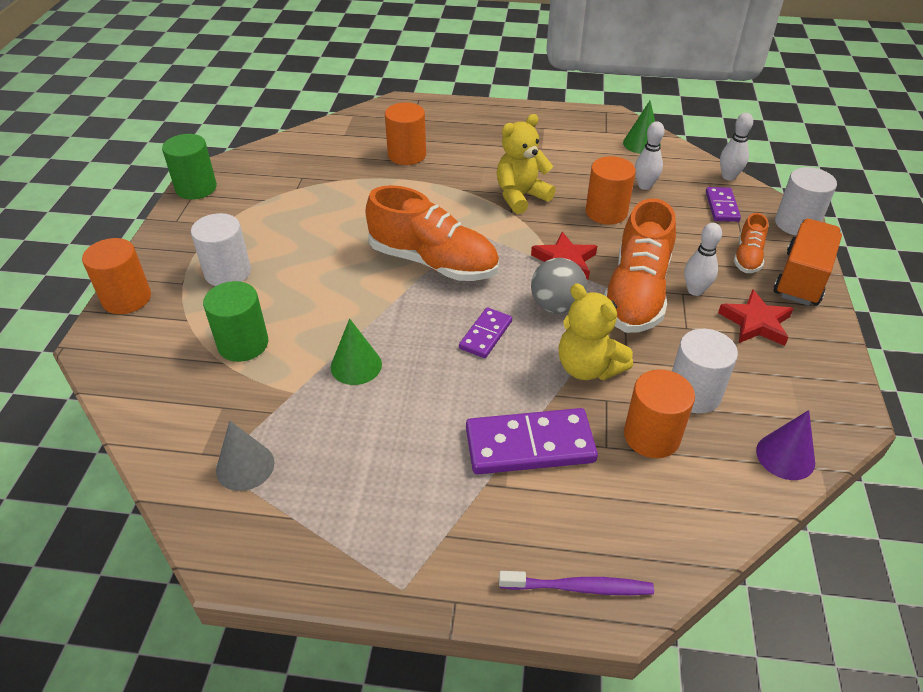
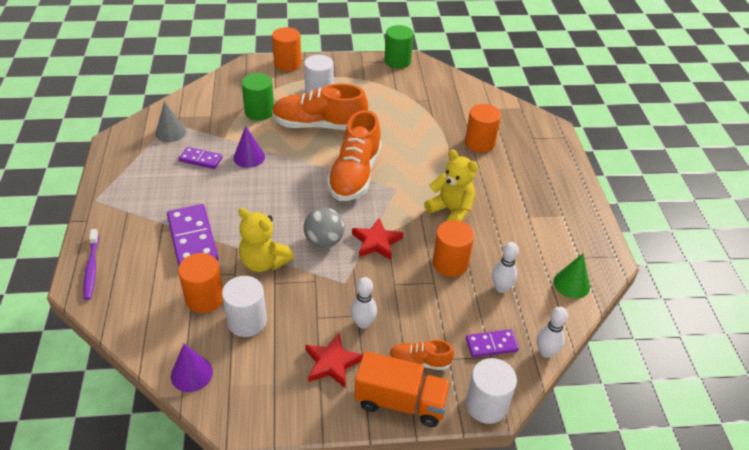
camera: 75 degrees right, 0 degrees up
(356, 365) = (249, 157): green cone -> purple cone
(486, 335) = (286, 209): purple domino -> purple domino (201, 159)
(588, 367) = (264, 262): yellow teddy bear -> yellow teddy bear turned 90 degrees counterclockwise
(636, 293) = (349, 286): orange shoe -> orange shoe (319, 125)

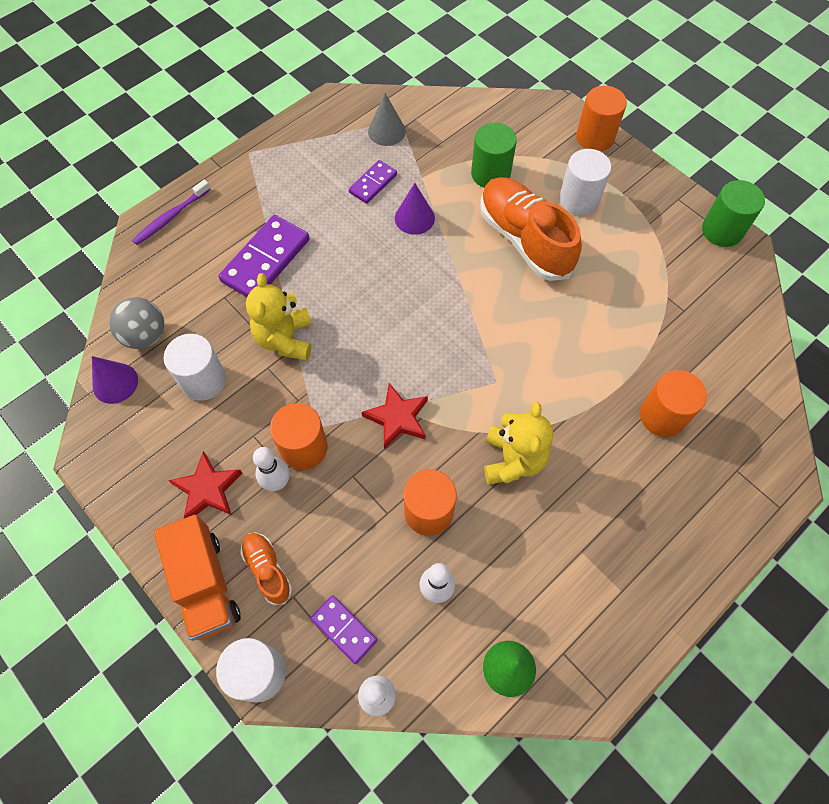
camera: 55 degrees right, 20 degrees up
(201, 159) = (373, 183): purple domino -> purple domino turned 60 degrees clockwise
(204, 298) = (204, 326): orange cylinder -> orange cylinder (304, 447)
(324, 241) = (356, 369): grey ball -> grey ball (145, 336)
(355, 175) = (479, 327): orange shoe -> none

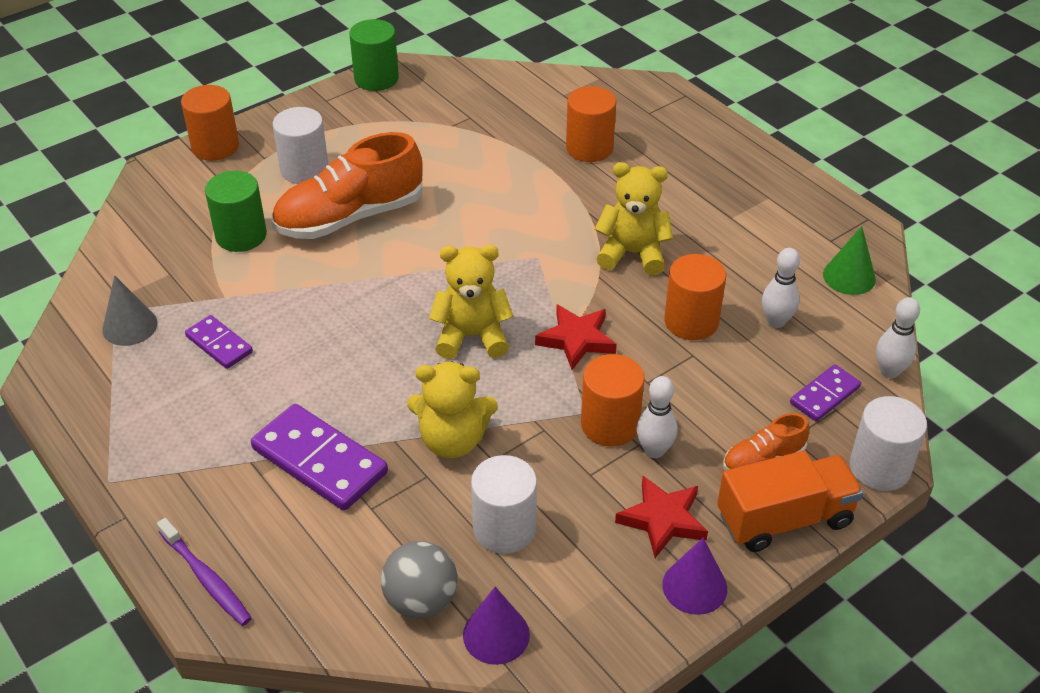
camera: 85 degrees left, 20 degrees down
(395, 341) = (472, 336): none -> yellow teddy bear
(414, 218) = (290, 308): purple cone -> purple cone (694, 586)

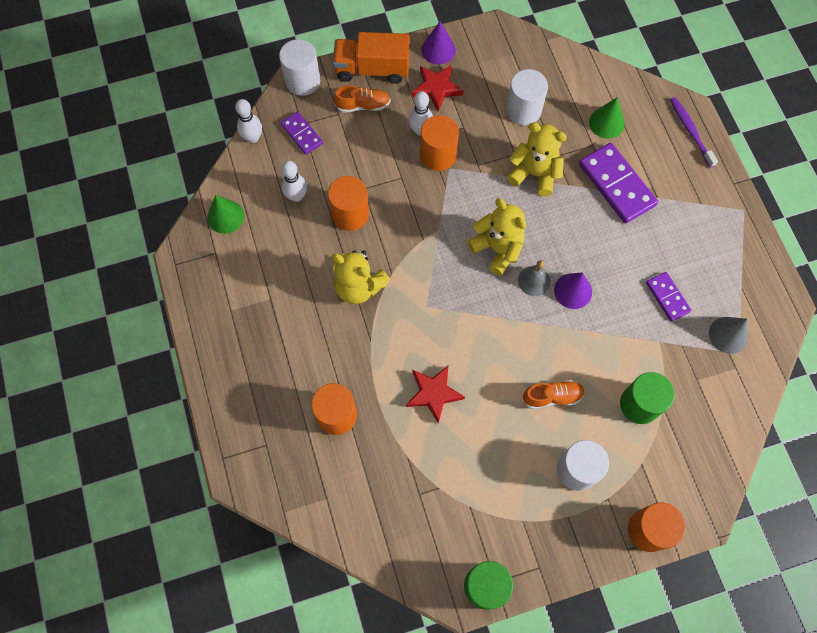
camera: 160 degrees left, 25 degrees up
(350, 217) = (552, 397): orange shoe -> orange shoe, size x0.49
(357, 549) = (606, 123): none -> green cone
(408, 315) = (534, 281): none -> grey bell
(421, 600) = (579, 85): grey ball -> none
(472, 336) = (497, 249): yellow teddy bear -> yellow teddy bear turned 150 degrees counterclockwise
(496, 635) = (547, 56): purple cone -> purple cone (573, 291)
(576, 340) = (430, 223): red star -> red star (433, 393)
(825, 395) = (302, 134): purple domino -> purple domino turned 75 degrees clockwise

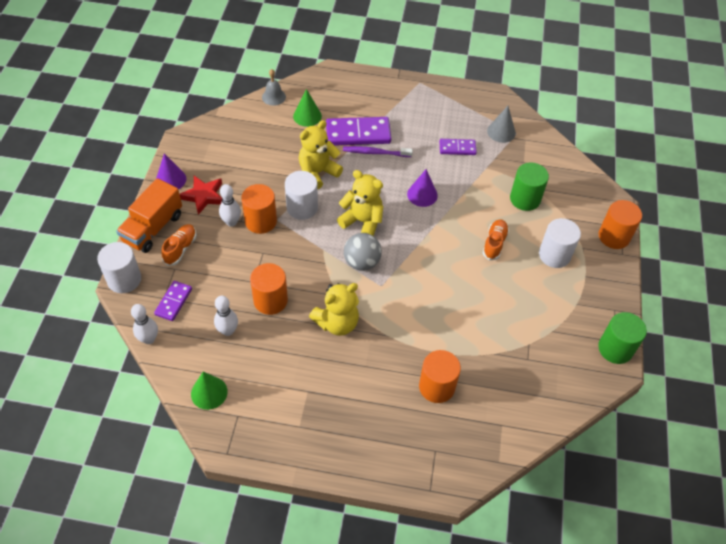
camera: 65 degrees left, 15 degrees down
(302, 134) = (173, 302): purple domino -> purple domino turned 60 degrees counterclockwise
(433, 393) = (454, 313): red star -> none
(444, 273) = (362, 262): none -> grey ball
(497, 249) = (362, 221): yellow teddy bear -> yellow teddy bear turned 45 degrees clockwise
(523, 110) = (262, 155): white cylinder -> white cylinder (302, 207)
(534, 281) = (401, 212): grey bell -> grey bell (273, 97)
(690, 131) = (345, 79): purple toothbrush -> purple toothbrush (375, 153)

